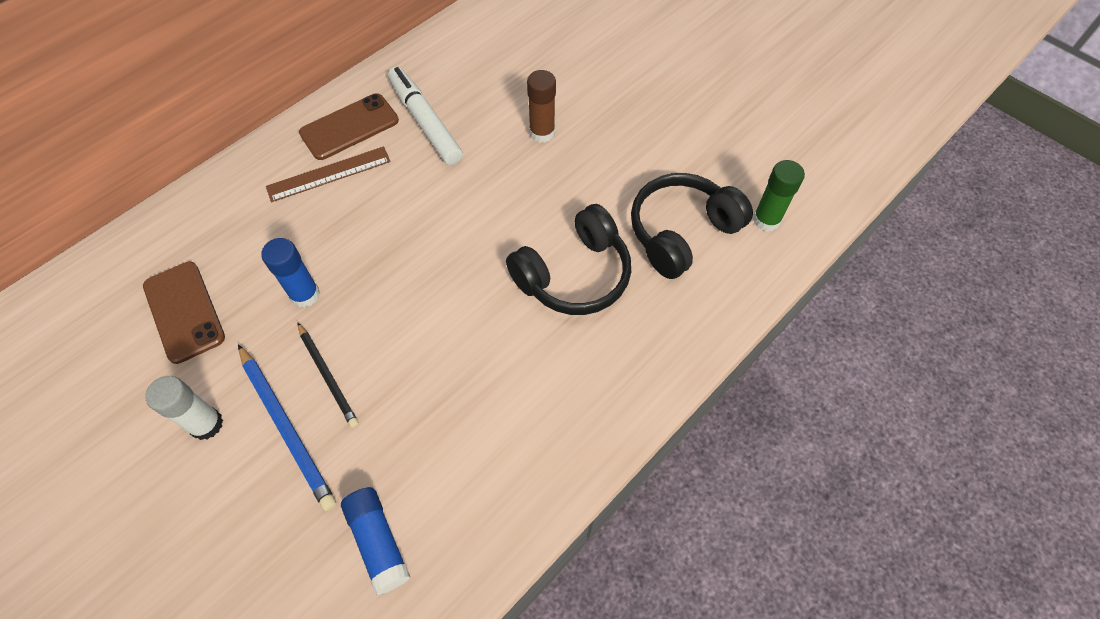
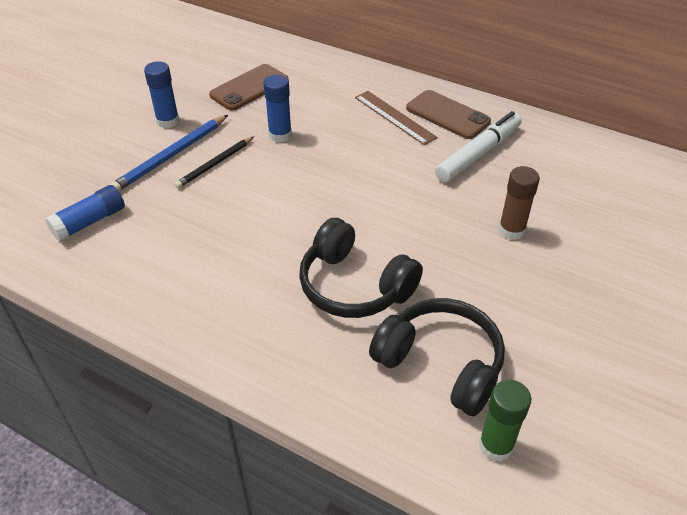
camera: 75 degrees right, 15 degrees down
(206, 424) = (168, 121): white glue stick -> blue glue stick

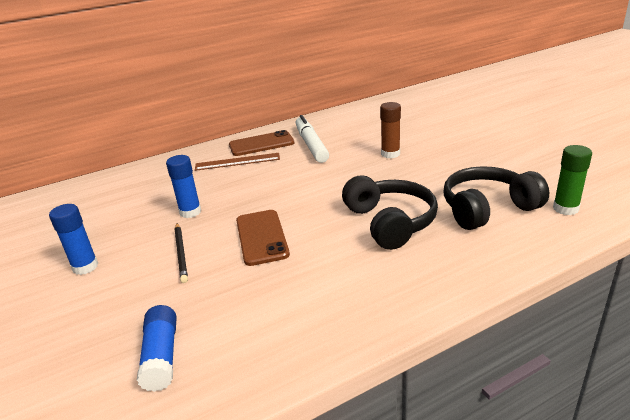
camera: 55 degrees left, 15 degrees down
(171, 156) = (136, 276): blue pencil -> none
(249, 88) = (110, 212): brown phone -> brown phone (261, 237)
(354, 286) = (390, 222): black headphones -> black headphones turned 90 degrees counterclockwise

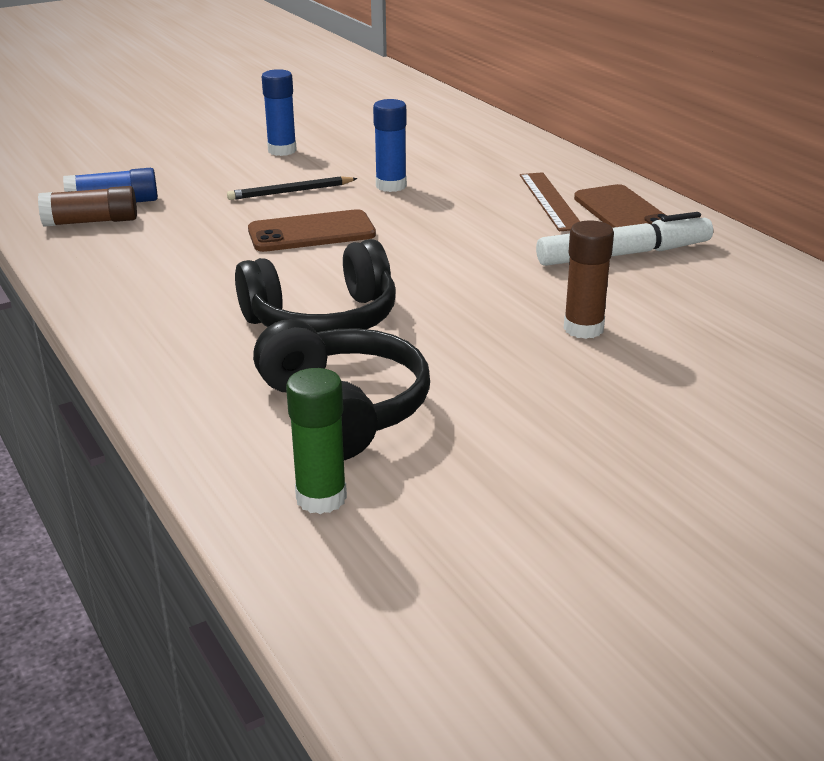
camera: 85 degrees right, 0 degrees up
(204, 364) = (91, 222): none -> brown glue stick

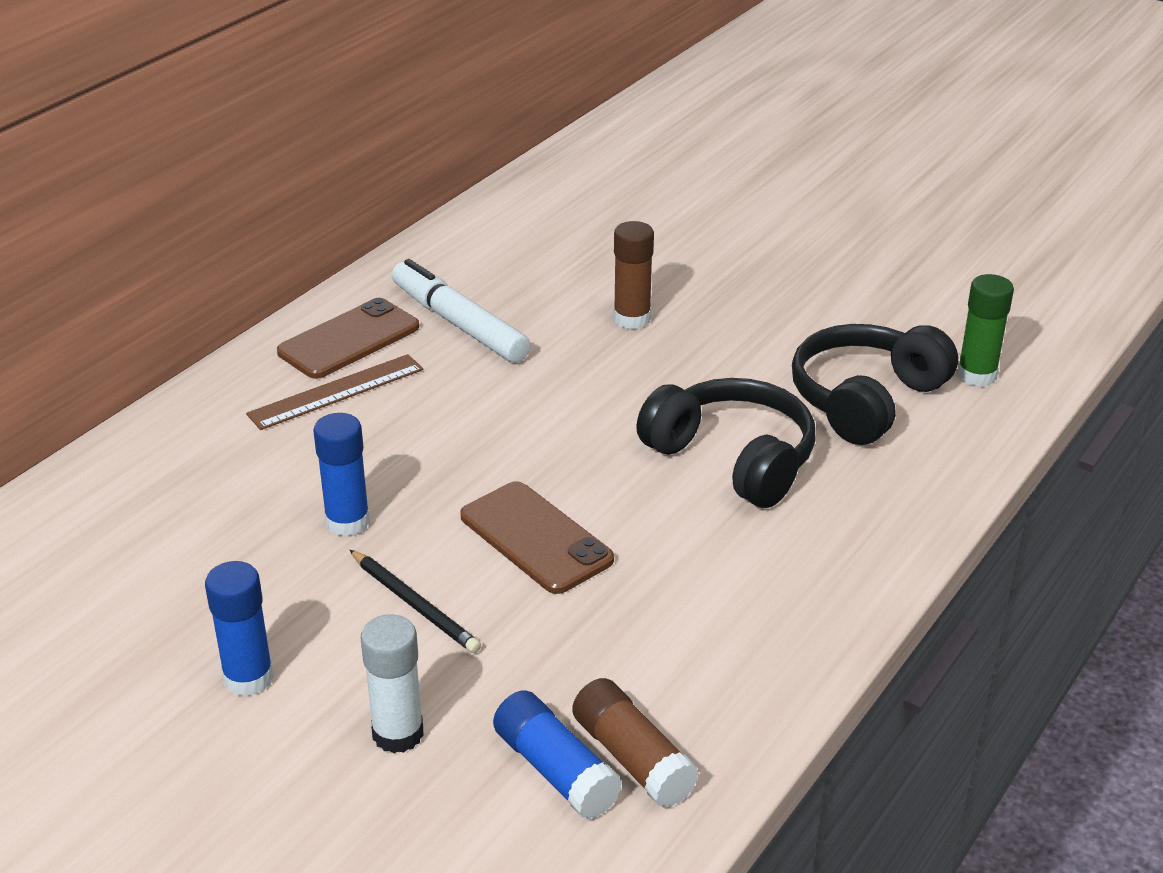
camera: 115 degrees left, 5 degrees up
(194, 174) = (398, 734): none -> white glue stick

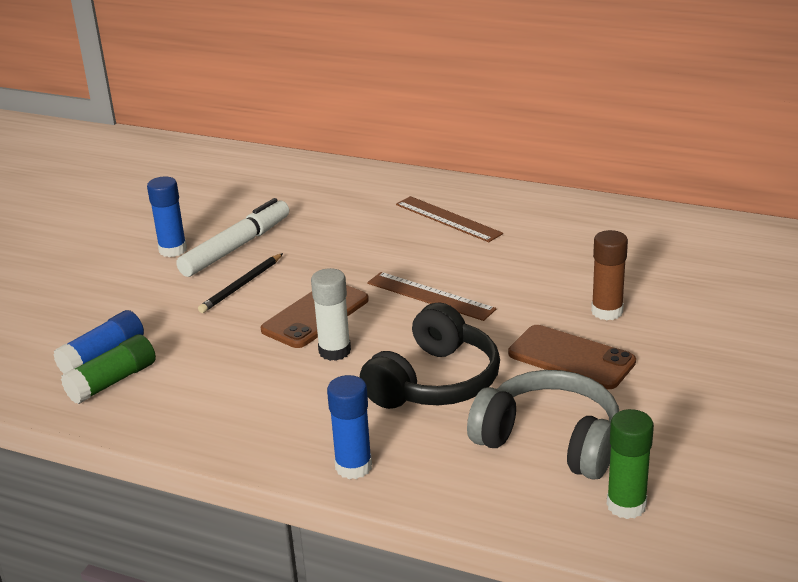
camera: 80 degrees right, 5 degrees down
(347, 522) = (314, 250): blue glue stick -> blue glue stick (353, 467)
(349, 340) = (510, 210): brown phone -> brown phone (571, 358)
(398, 734) = (131, 301): white glue stick -> white glue stick (334, 351)
(459, 324) = (554, 244): white marker -> white marker (236, 247)
(535, 435) = (430, 296): none -> brown ruler
(633, 758) = (112, 381): brown glue stick -> green glue stick
(866, 399) = (550, 441): black headphones -> grey headphones

